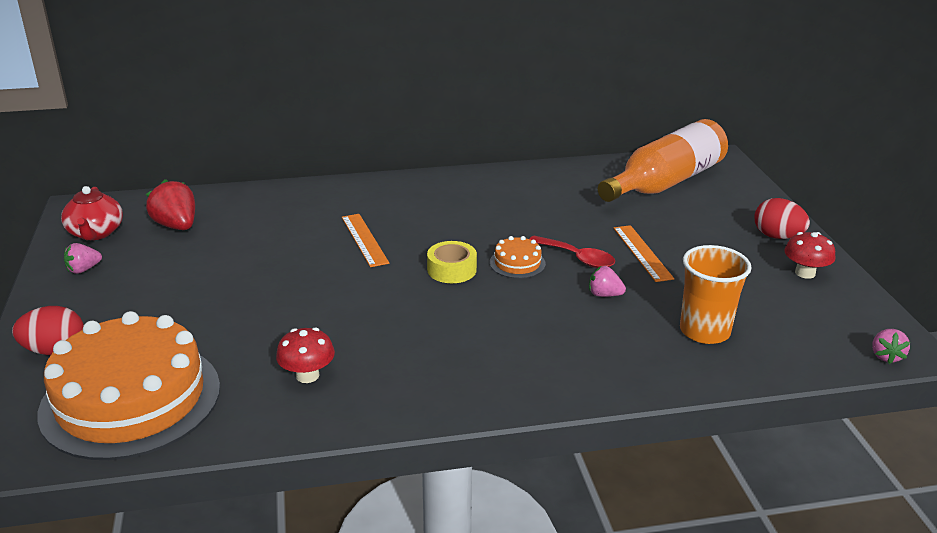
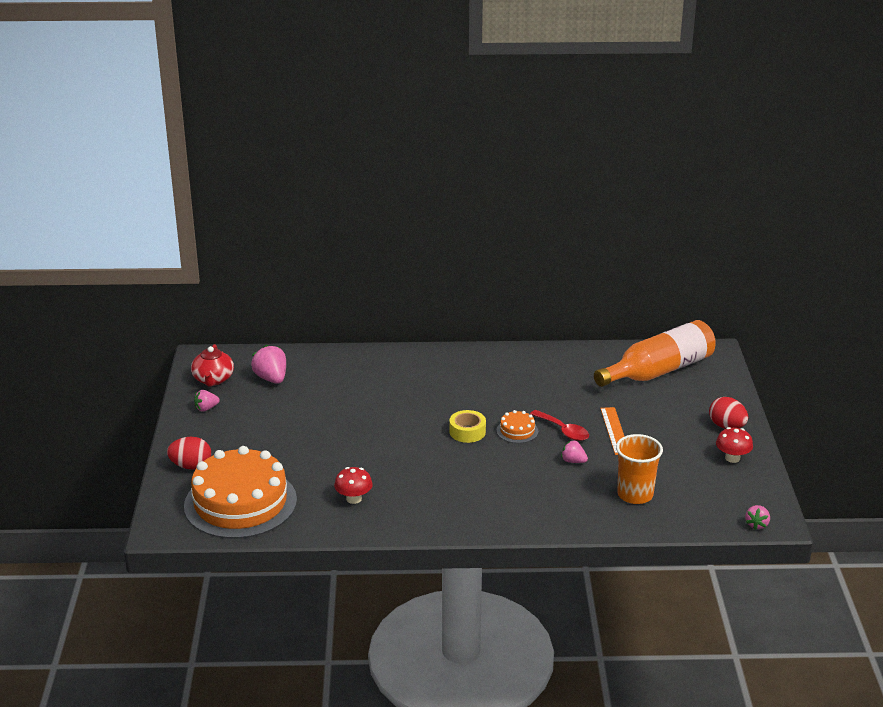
camera: 10 degrees right, 0 degrees up
(176, 226) = (271, 378): red strawberry -> pink strawberry
(364, 239) = (408, 402): orange ruler -> none

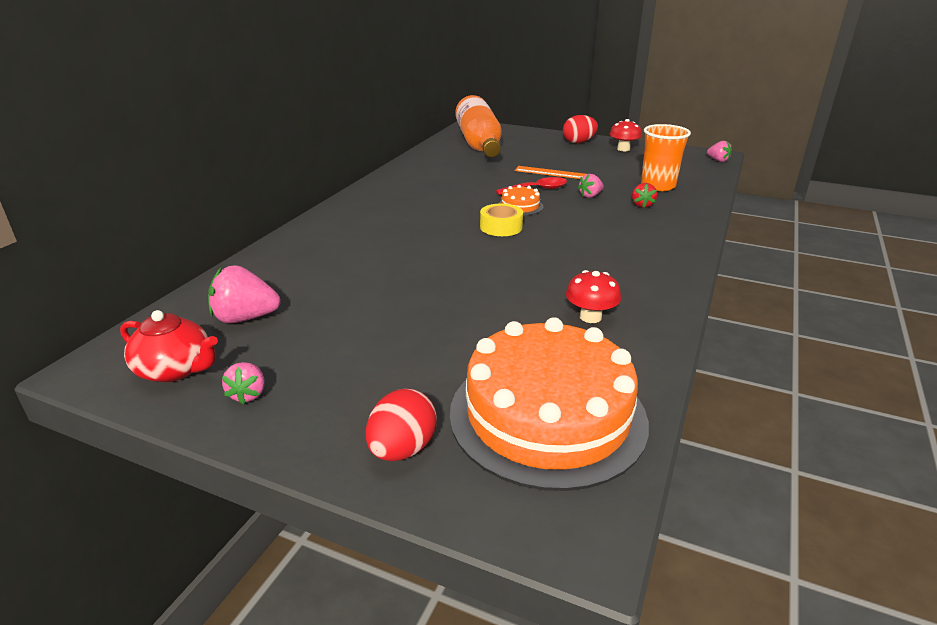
camera: 65 degrees left, 0 degrees up
(575, 492) = (642, 205): none -> red strawberry

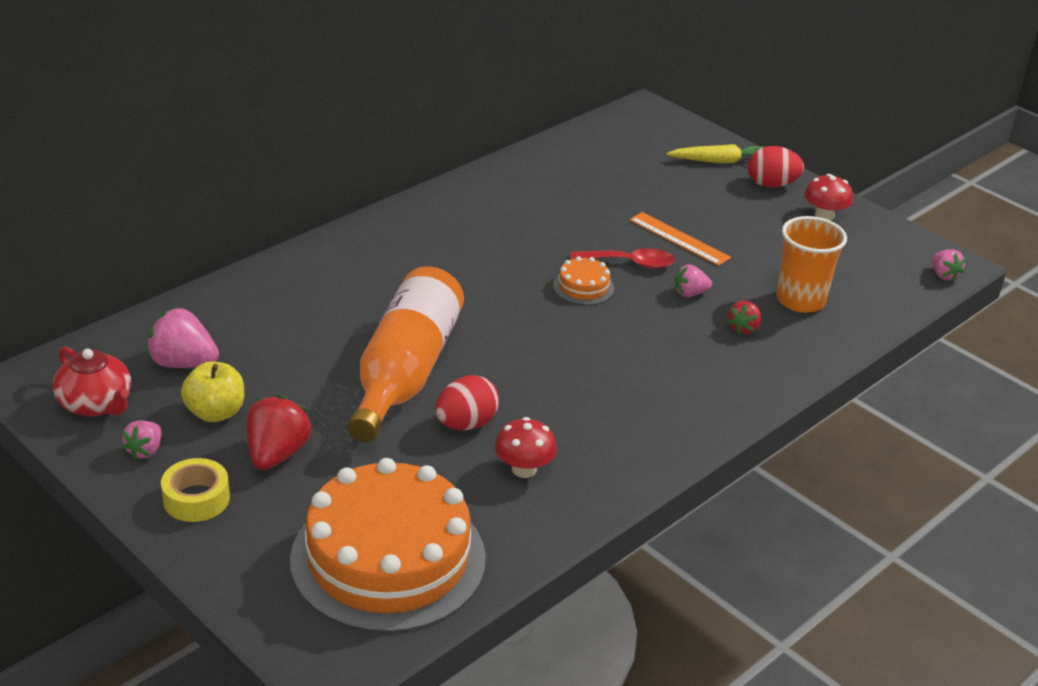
camera: 20 degrees right, 5 degrees up
(299, 346) = (215, 412): none -> yellow apple
(379, 362) = (277, 454): none -> red strawberry
(402, 449) = (242, 546): red egg -> red egg (466, 424)
(479, 144) = (624, 153): orange bottle -> orange bottle (405, 372)
(501, 227) = (531, 314): yellow tape -> yellow tape (196, 499)
(537, 138) = (718, 161): none -> yellow carrot

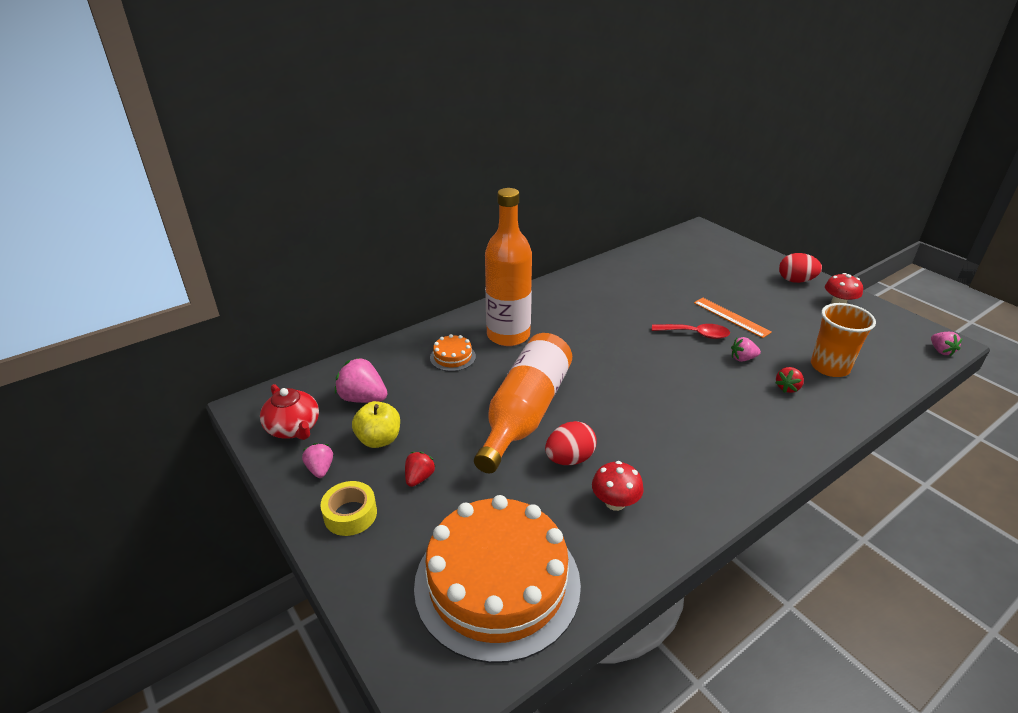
camera: 10 degrees right, 0 degrees up
(145, 450) = (320, 469): pink strawberry -> pink strawberry turned 135 degrees clockwise
(277, 454) = (419, 478): red strawberry -> red strawberry, size x0.59
(373, 273) = (508, 335): none -> orange bottle
(583, 287) = (661, 351): orange cake -> orange cake (452, 357)
(718, 161) = (755, 264): yellow carrot -> none

